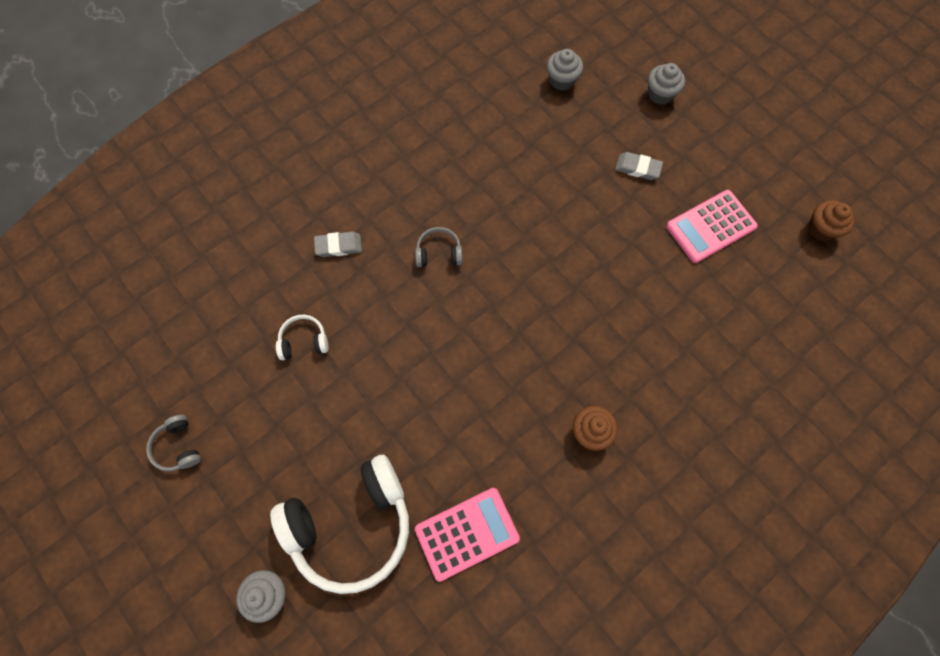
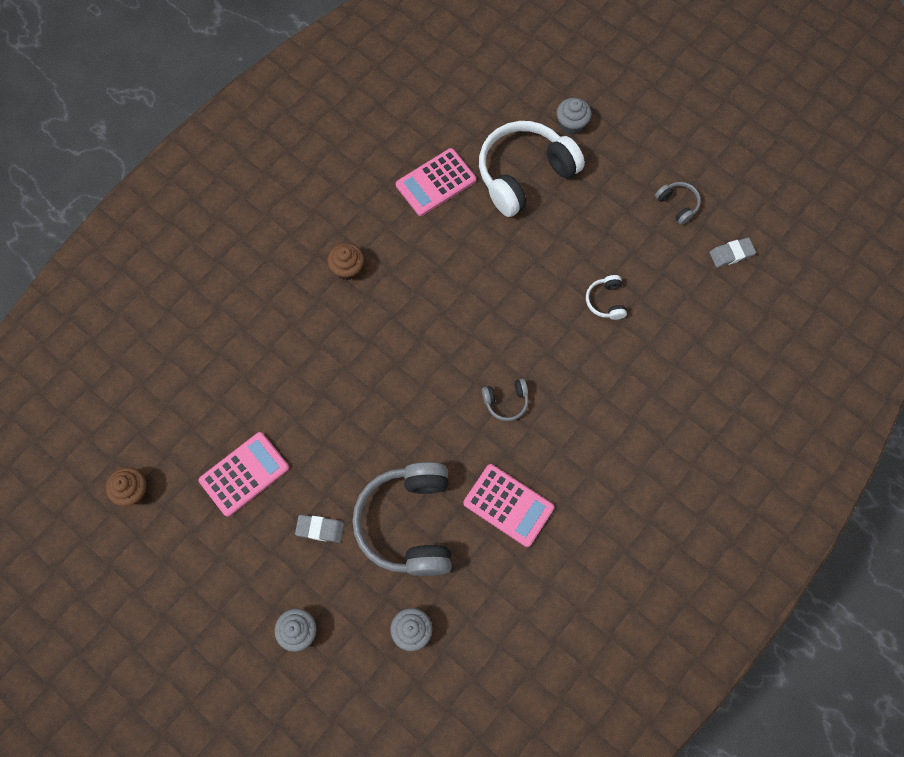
camera: 170 degrees right, 0 degrees up
(304, 341) = (606, 301): white headphones -> white headphones turned 105 degrees clockwise
(338, 246) = (602, 392): grey eraser -> grey eraser (731, 254)
(458, 160) = (508, 505): none -> pink calculator
(554, 160) = (408, 523): none -> grey headphones

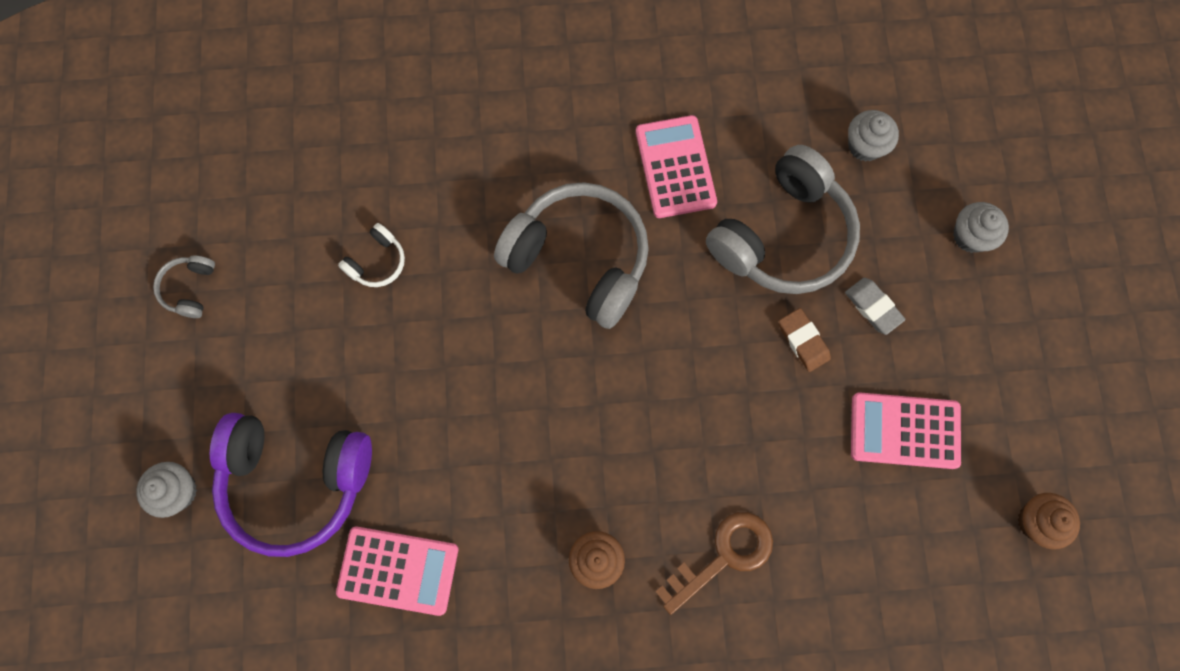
camera: 135 degrees left, 5 degrees up
(286, 325) = (723, 556): none -> brown key
(342, 472) = (803, 341): none -> brown eraser
(506, 402) = (579, 259): grey headphones -> grey headphones, size x2.31
(524, 174) = (296, 481): white headphones -> purple headphones
(731, 254) = (206, 190): grey eraser -> none

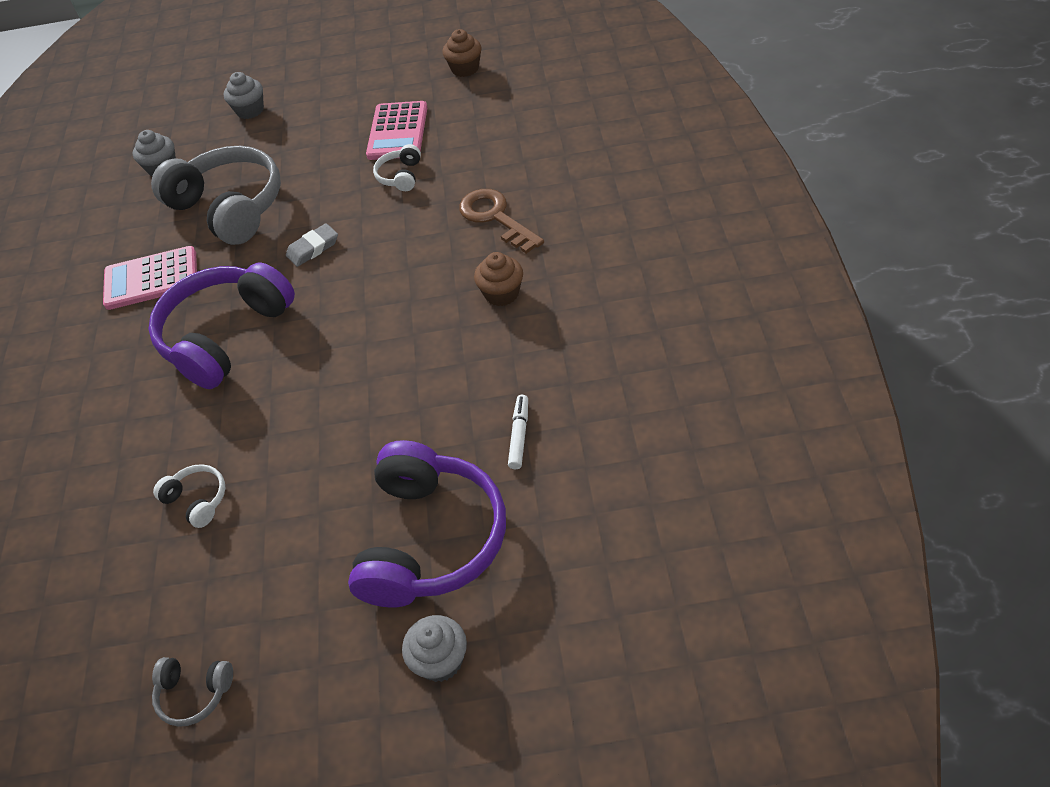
camera: 85 degrees left, 25 degrees down
(398, 570) = (519, 435): pink calculator -> white marker
(579, 259) = (225, 335): grey headphones -> purple headphones
(803, 341) = (321, 189): brown eraser -> none
(815, 437) = (400, 176): none -> white headphones
(873, 307) = (298, 154): grey eraser -> grey eraser (313, 248)

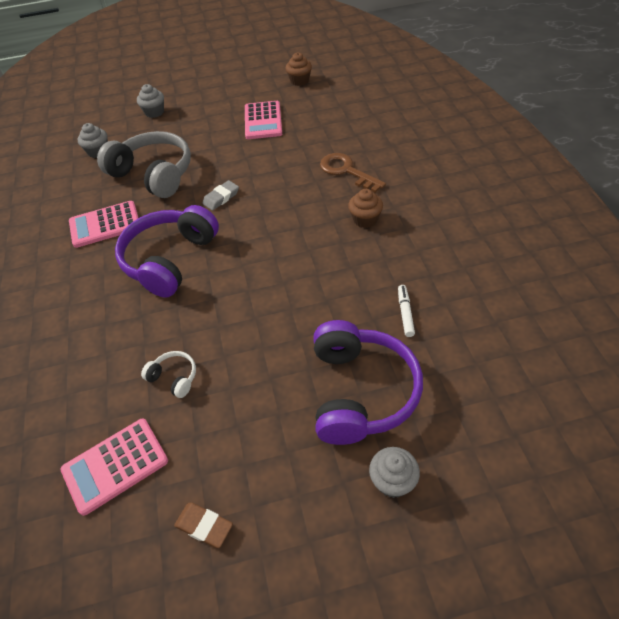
camera: 10 degrees left, 0 degrees up
(103, 607) = (115, 465): none -> pink calculator
(194, 693) = (204, 526): grey headphones -> brown eraser
(400, 176) = (272, 148): white headphones -> none

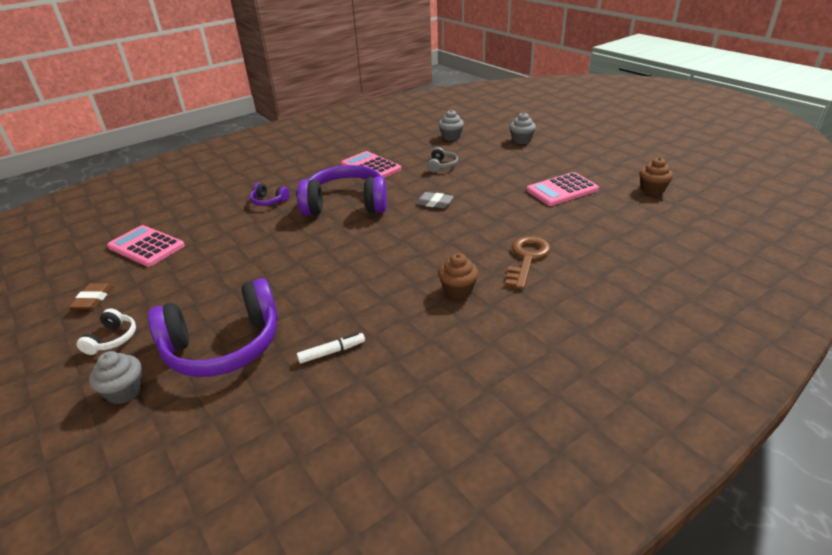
camera: 65 degrees right, 15 degrees down
(104, 325) = (269, 201): none -> purple headphones
(154, 174) = (441, 166): grey headphones -> grey headphones, size x0.43
(174, 377) = (225, 244): white headphones -> white headphones (112, 339)

